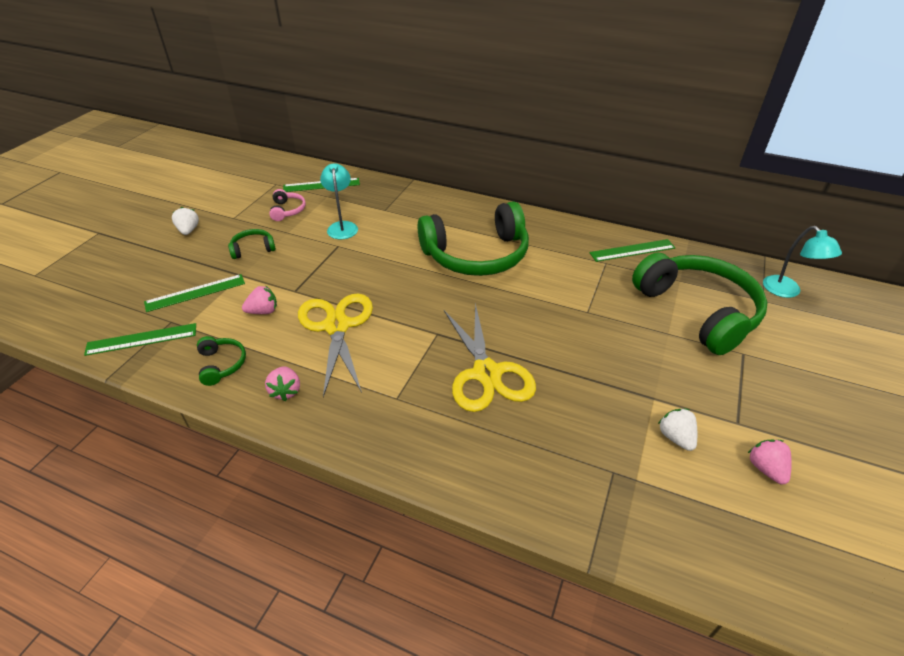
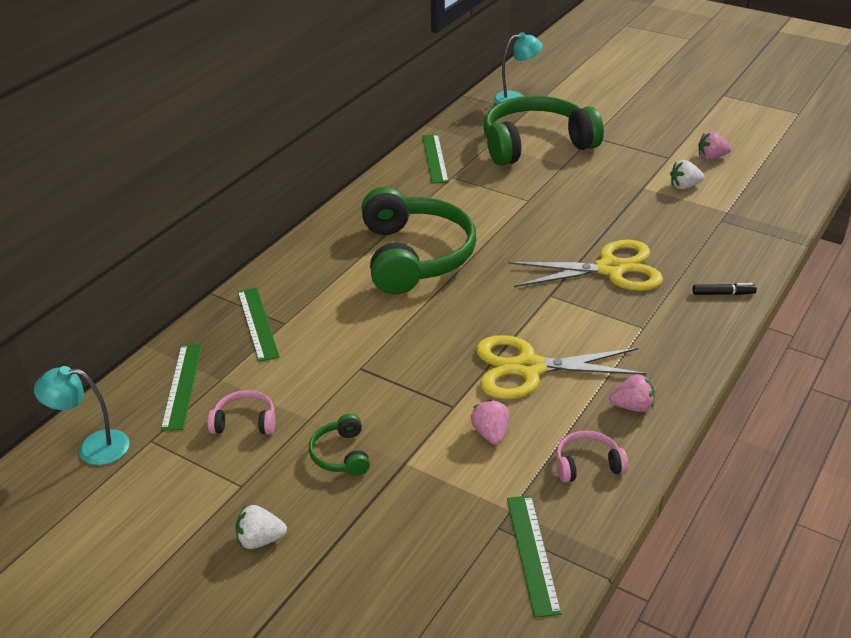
camera: 80 degrees left, 5 degrees down
(195, 293) = (436, 508): green ruler -> green ruler (257, 323)
(222, 364) = (587, 464): green headphones -> pink headphones
(342, 226) = (313, 363): turquoise lamp -> turquoise lamp (93, 448)
(462, 467) = (723, 293): none -> black marker

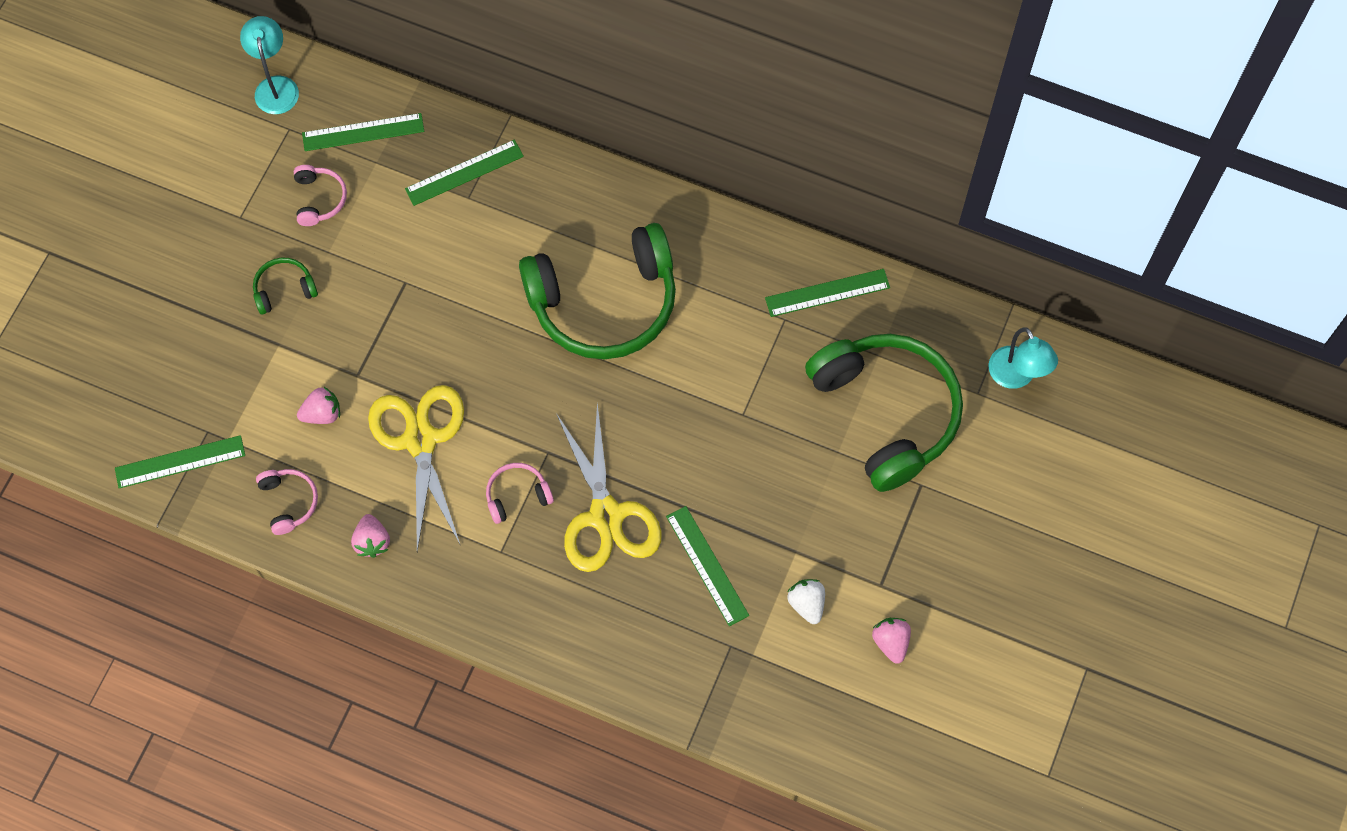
camera: 80 degrees right, 30 degrees up
(260, 540) = (181, 247): white strawberry -> none
(589, 314) = (517, 495): none -> pink headphones
(654, 225) = (707, 565): none -> green ruler
(723, 293) = (573, 640): black marker -> none

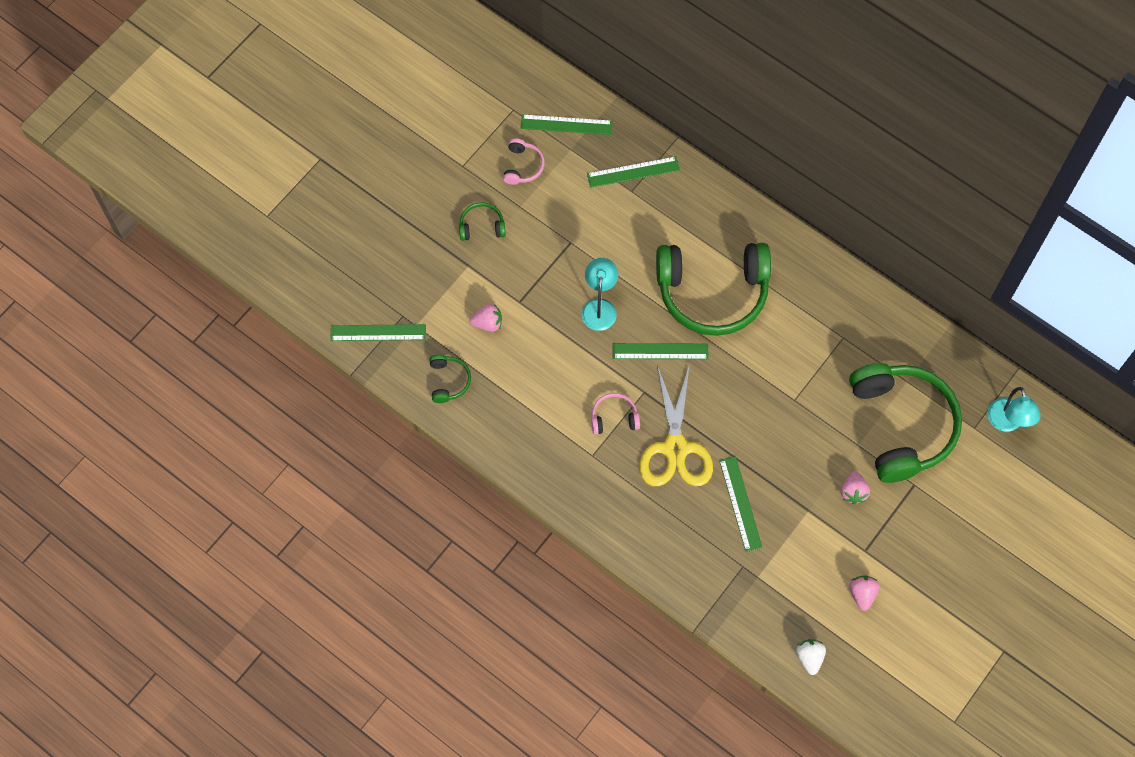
camera: 15 degrees right, 0 degrees up
(276, 86) = (511, 76): turquoise lamp -> turquoise lamp (599, 307)
(289, 502) = (449, 381): pink headphones -> green headphones
(372, 541) = (501, 424): pink strawberry -> pink strawberry (853, 492)
(421, 440) = (554, 360): yellow scissors -> none
(806, 604) = (807, 550): white strawberry -> white strawberry (809, 657)
(827, 293) = (880, 325): green ruler -> green ruler (660, 351)

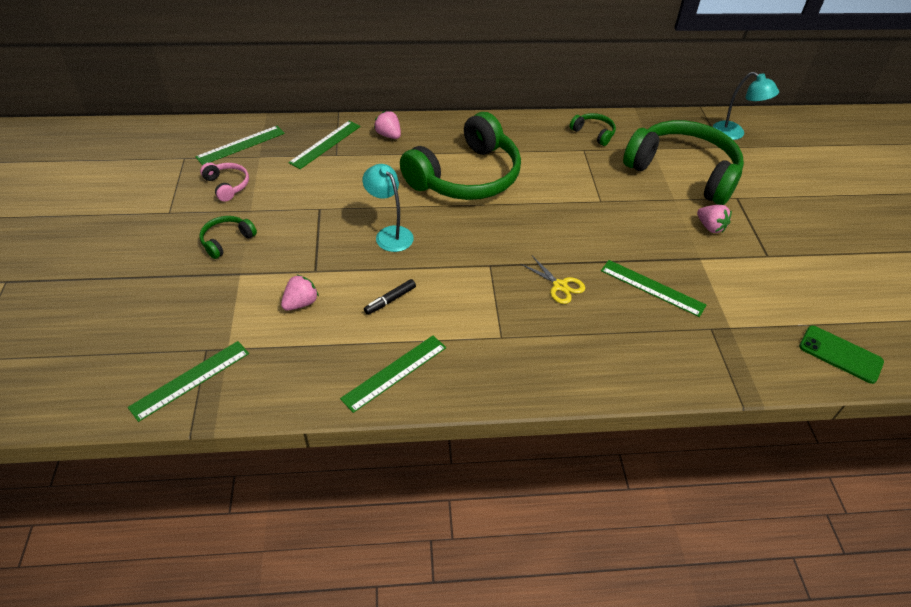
camera: 45 degrees left, 20 degrees down
(449, 381) = (306, 371): green headphones -> green headphones (593, 133)
(547, 367) = (390, 300): none -> black marker
(614, 417) = (487, 298): pink headphones -> none
(660, 351) = (471, 232): green ruler -> green ruler (395, 372)
(675, 448) = (560, 286): yellow scissors -> yellow scissors, size x0.48
(809, 657) = (840, 354): white strawberry -> green phone
(862, 594) = (806, 283): pink strawberry -> pink strawberry (388, 135)

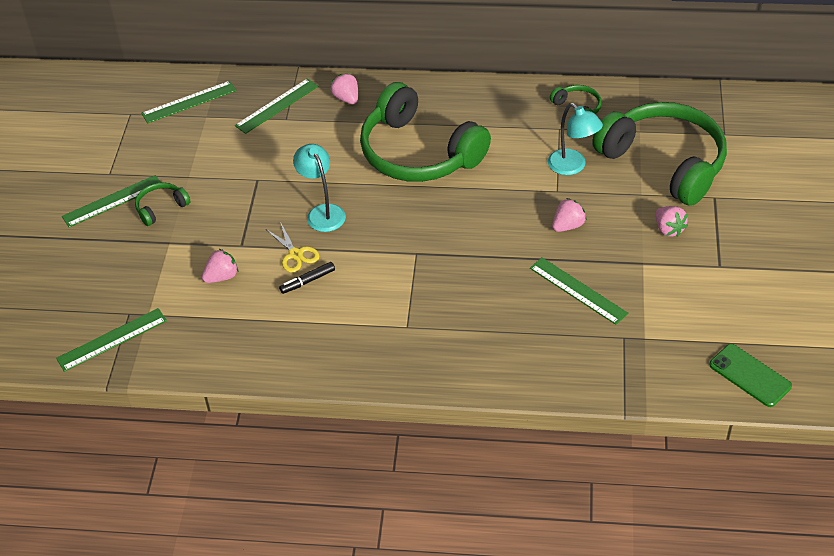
camera: 15 degrees right, 0 degrees up
(227, 185) = (169, 148): pink headphones -> none
(395, 372) = (296, 351): green ruler -> green ruler (113, 201)
(466, 176) = (418, 153): green headphones -> green headphones turned 75 degrees clockwise
(560, 286) = (481, 280): yellow scissors -> yellow scissors (295, 254)
(621, 230) = (568, 225): none -> pink strawberry
(734, 133) = (746, 118): turquoise lamp -> turquoise lamp (572, 167)

